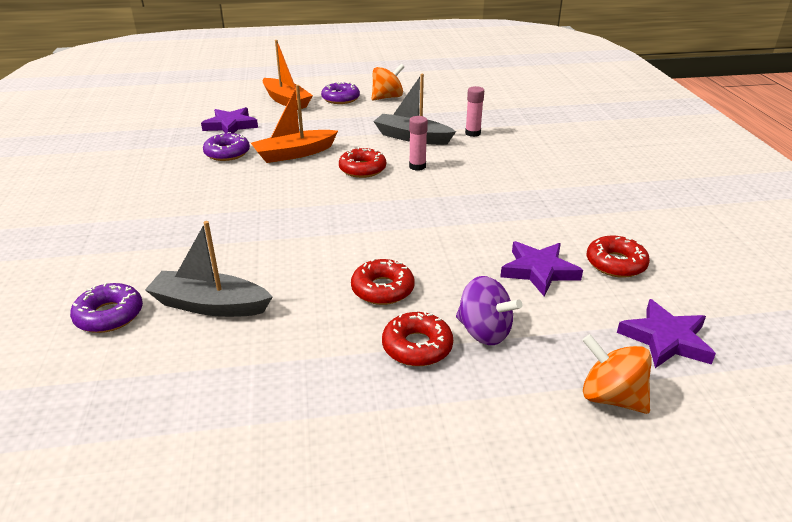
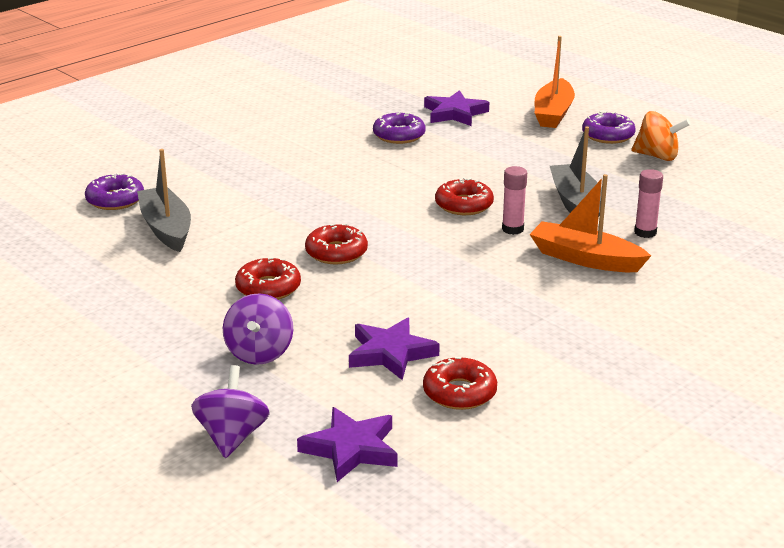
camera: 55 degrees right, 5 degrees down
(294, 154) = (444, 163): orange boat -> orange boat (585, 259)
(417, 346) = (206, 329): red donut -> red donut (336, 252)
(611, 397) = (232, 437): orange spinning top -> purple spinning top

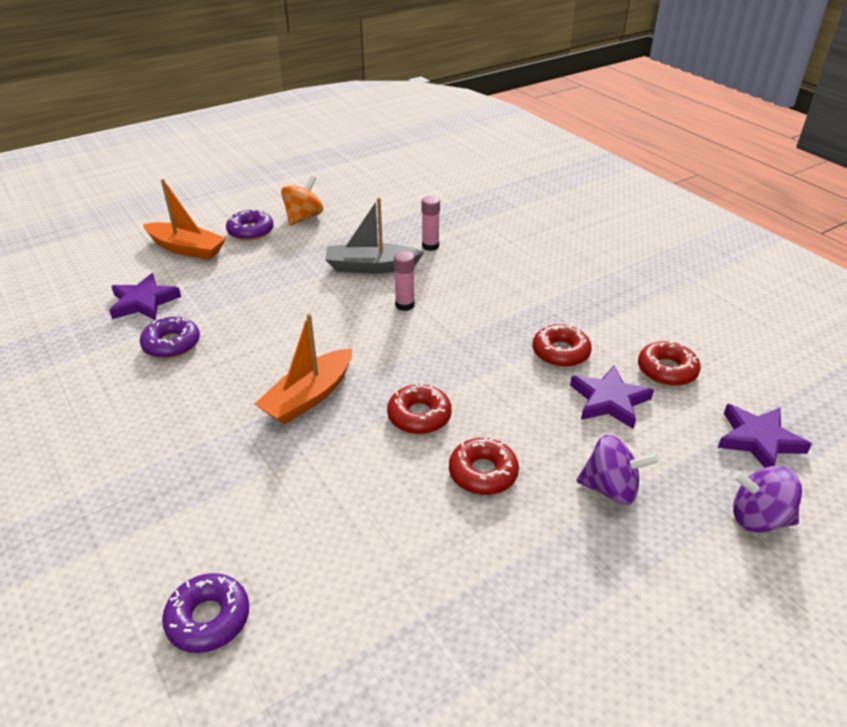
camera: 80 degrees left, 10 degrees up
(166, 228) = (317, 560): grey boat -> none
(464, 205) = (349, 324): red donut -> red donut (560, 352)
(585, 259) = (465, 279): orange boat -> orange boat (309, 397)

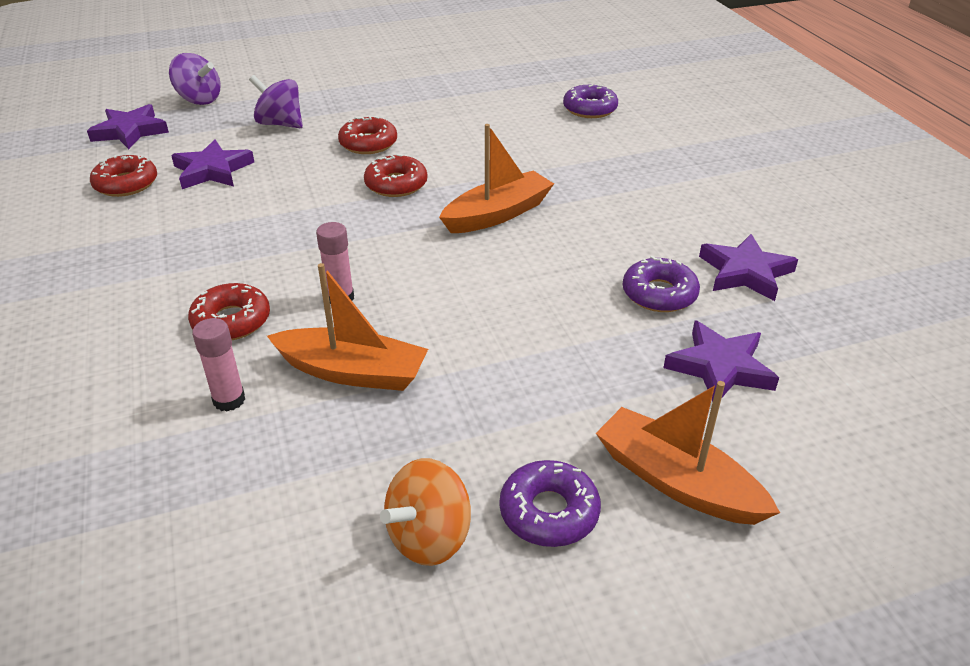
camera: 165 degrees left, 0 degrees up
(94, 374) = (745, 272): none -> purple star
(371, 267) = (353, 372): grey boat -> orange boat
(560, 352) = (208, 214): red donut -> red donut (231, 321)

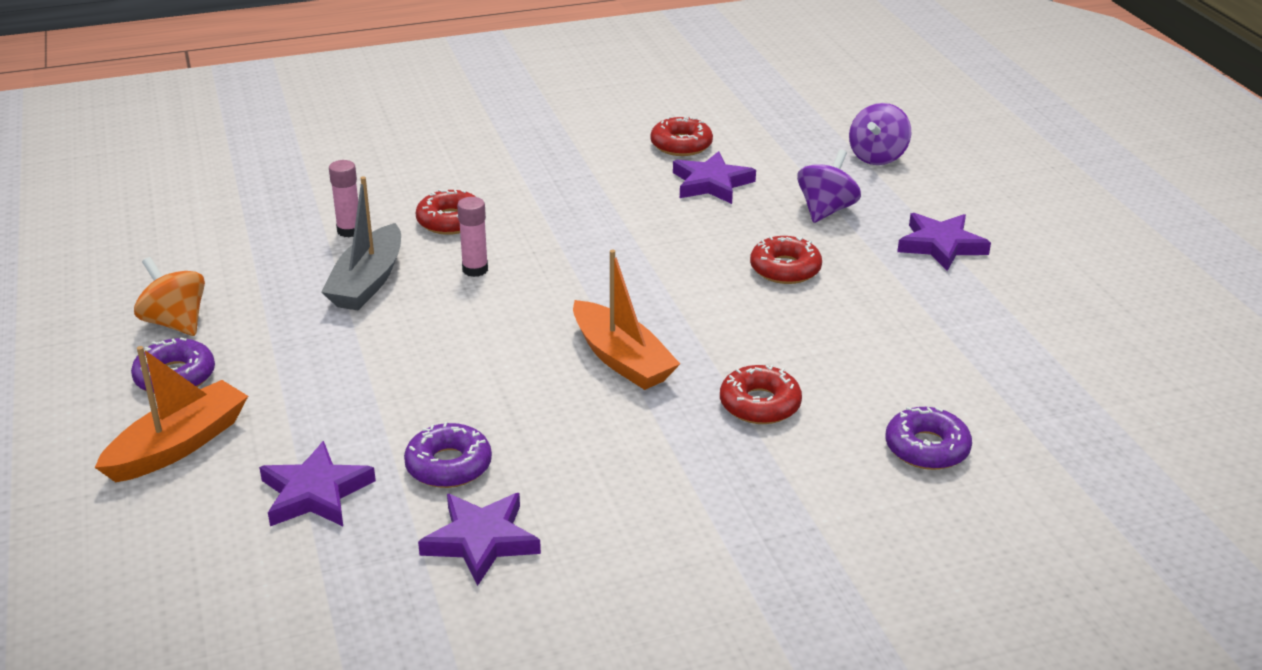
camera: 90 degrees right, 5 degrees down
(130, 131) = (791, 131): purple star -> purple star (941, 245)
(353, 372) = (368, 282): orange boat -> grey boat
(396, 184) = (688, 291): red donut -> red donut (760, 404)

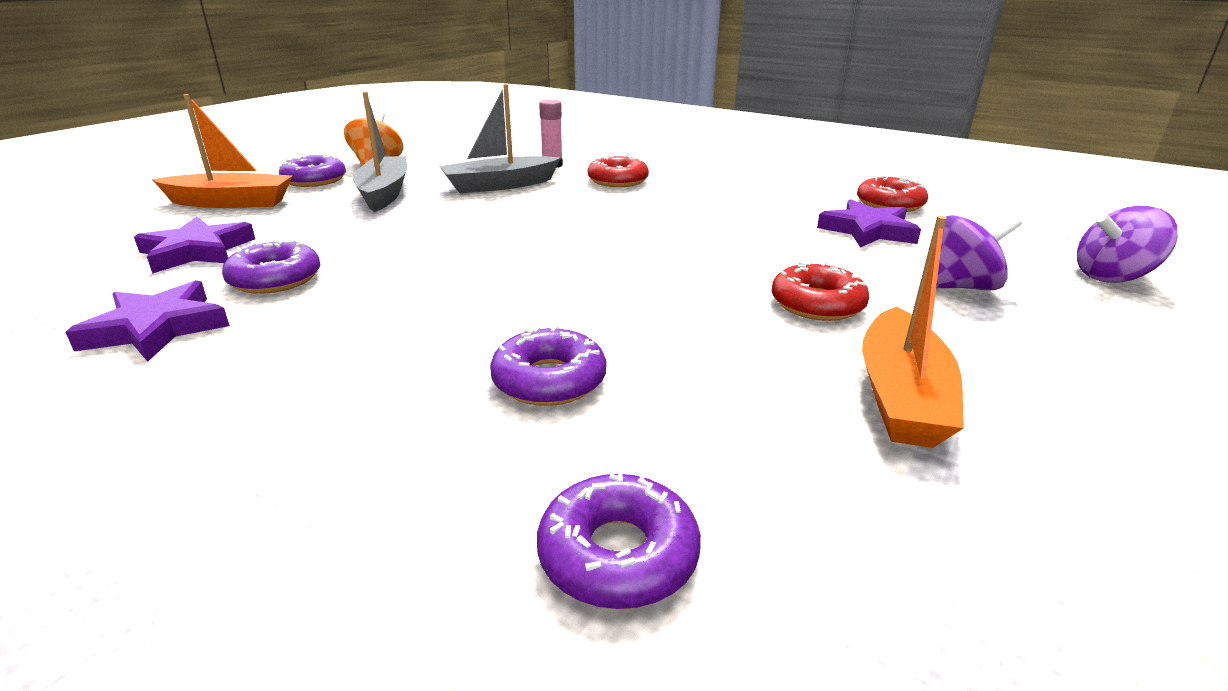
camera: 50 degrees right, 5 degrees down
(291, 349) = (384, 193): none -> grey boat
(475, 270) = (570, 204): pink glue stick -> none
(622, 359) = (529, 288): orange boat -> orange boat (901, 396)
(760, 404) = (549, 380): red donut -> purple donut
(941, 245) = (1073, 372): purple star -> none

